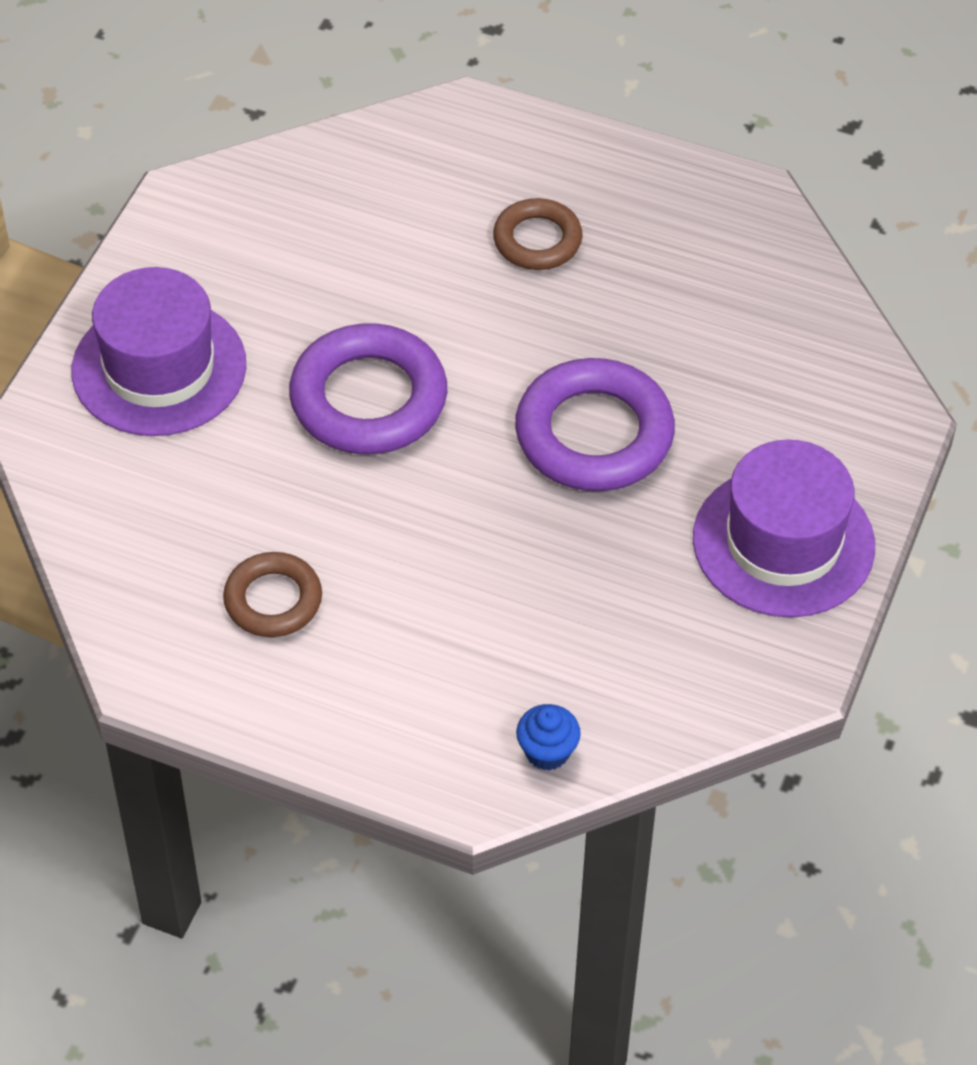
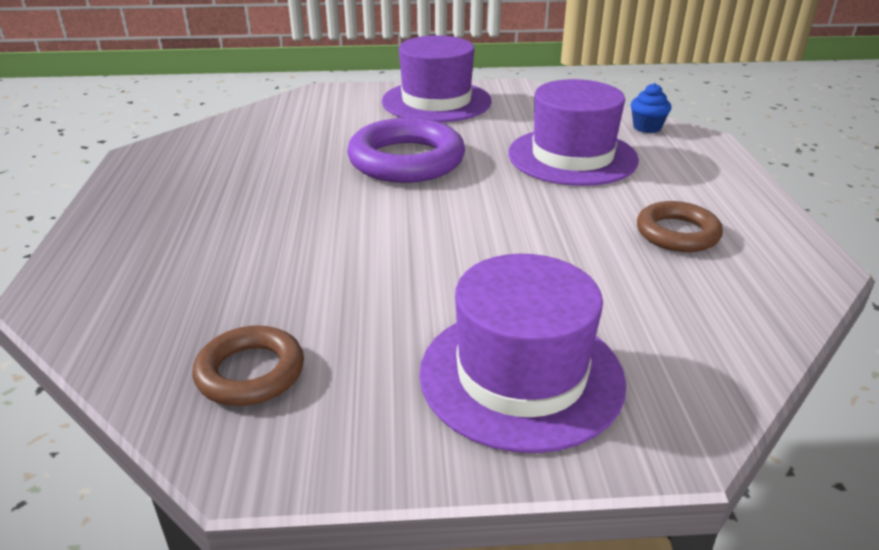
camera: 115 degrees left, 20 degrees down
(368, 399) = (451, 247): purple ring -> none
(507, 609) = (572, 156): none -> purple hat
(537, 240) = (224, 219): brown ring -> brown ring (250, 372)

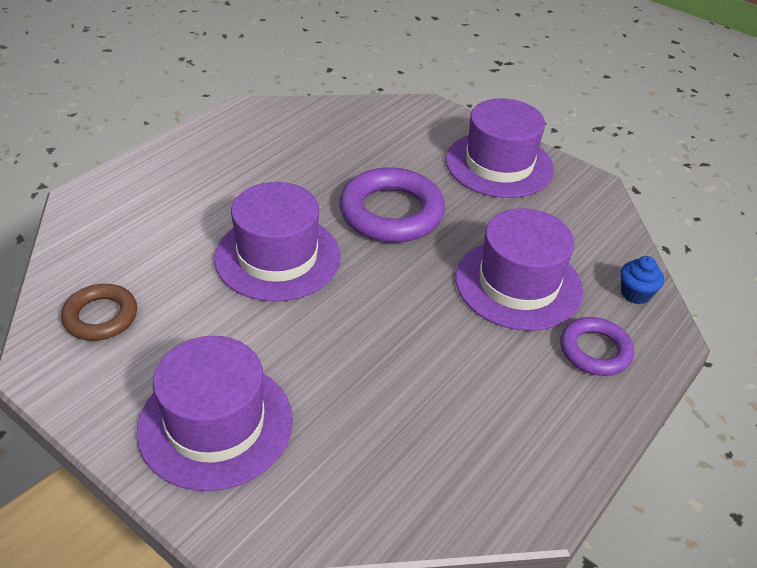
camera: 40 degrees right, 10 degrees up
(360, 231) = (277, 257): none -> purple hat
(677, 233) = (479, 404): brown ring -> none
(682, 166) = (595, 351): none -> purple ring

